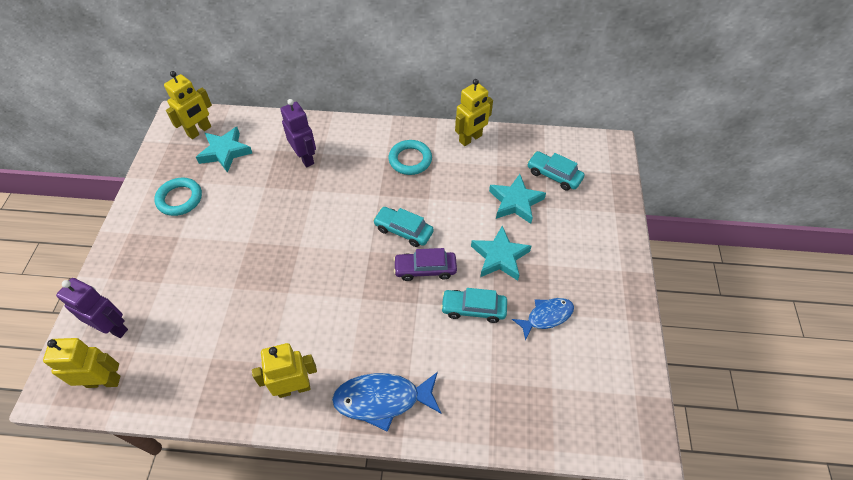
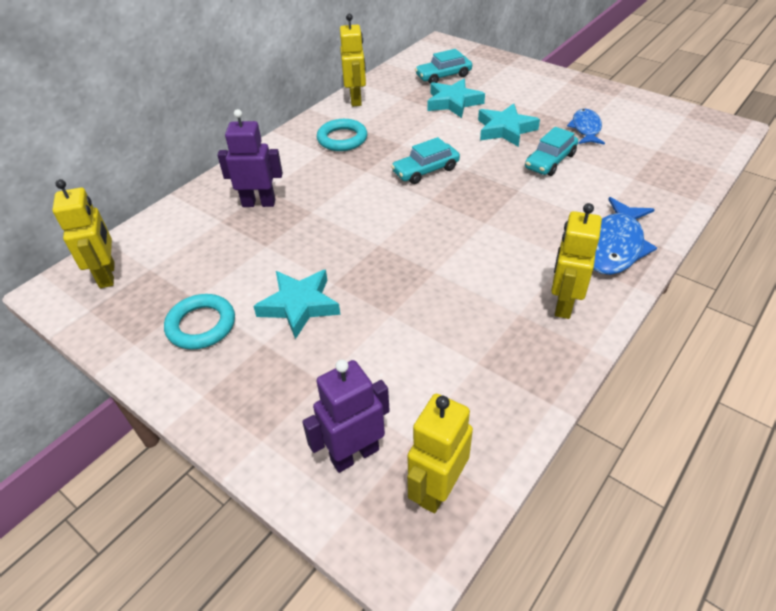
camera: 55 degrees left, 10 degrees down
(225, 152) = (172, 262): turquoise star -> turquoise star (299, 305)
(425, 269) = (483, 173): purple car -> none

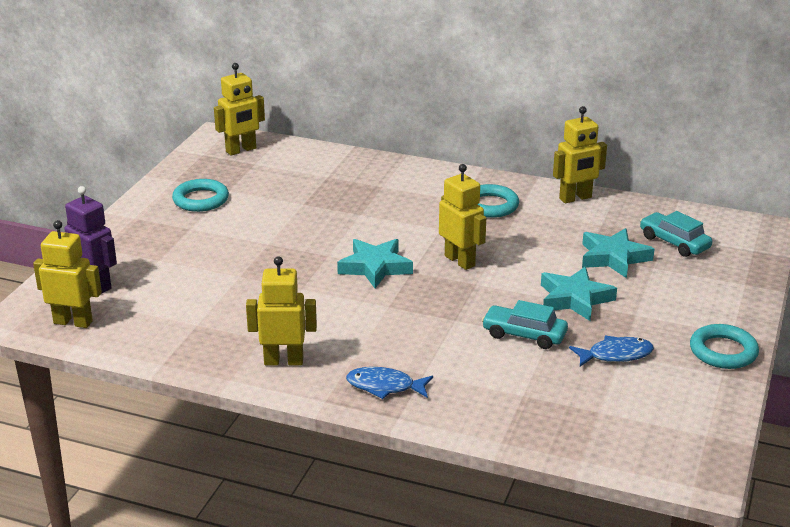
camera: 70 degrees right, 15 degrees down
(259, 203) = (360, 187): purple robot -> none
(299, 305) = (236, 234): turquoise star -> turquoise star (375, 267)
(425, 170) = (460, 261): turquoise car -> yellow robot
(589, 89) = (723, 351): none -> turquoise ring
(614, 246) = (384, 386): blue fish -> blue fish, size x0.65

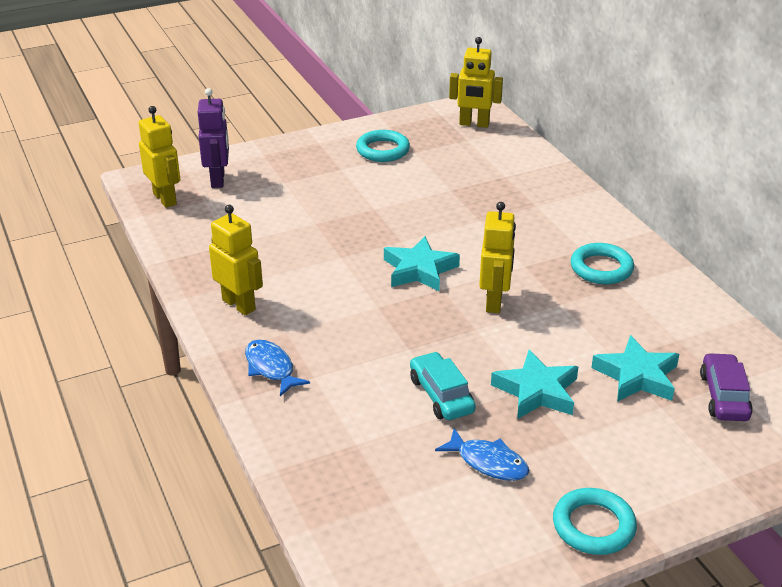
camera: 45 degrees right, 5 degrees up
(575, 198) = (694, 302): yellow robot -> none
(674, 242) = (724, 396): turquoise car -> purple car

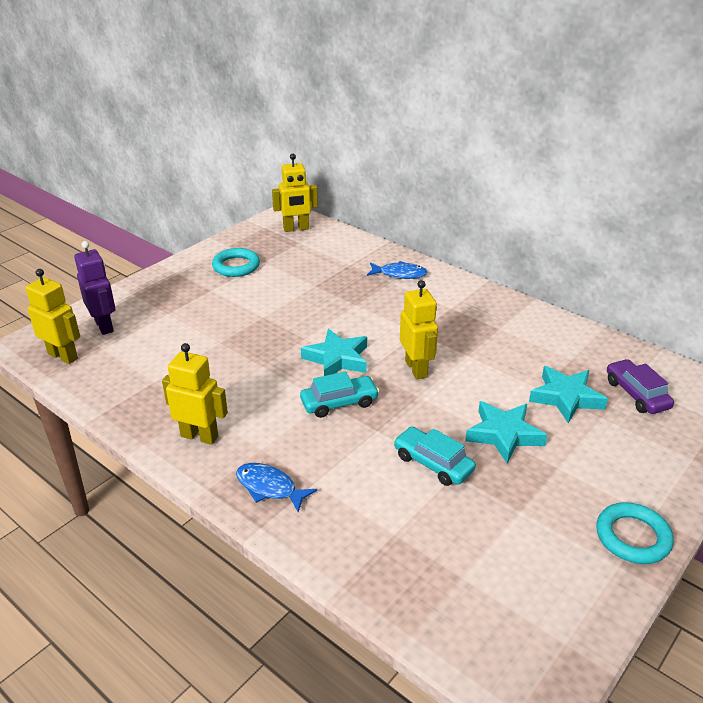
camera: 25 degrees left, 0 degrees up
(390, 312) = (339, 403): none -> turquoise car
(488, 462) = (513, 511): blue fish -> blue fish (400, 274)
(601, 268) = (475, 318): turquoise ring -> none

